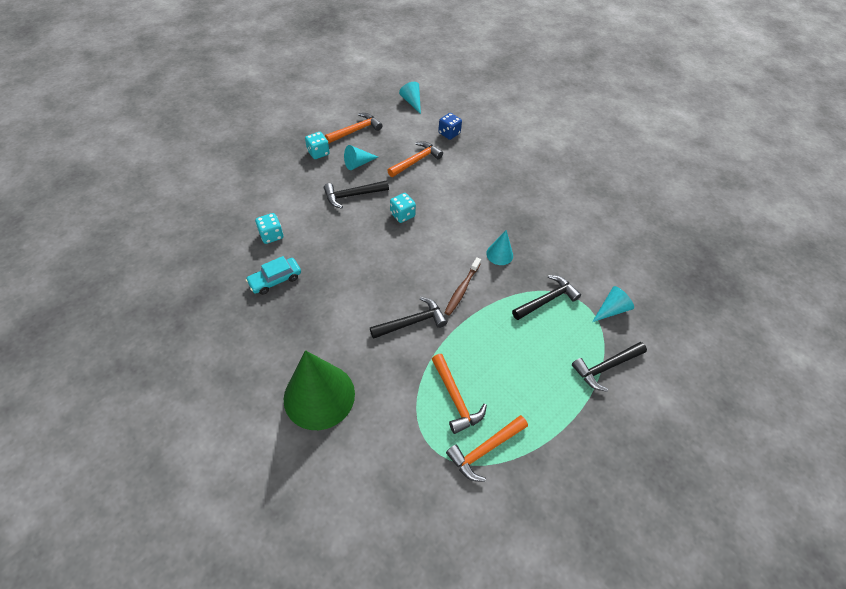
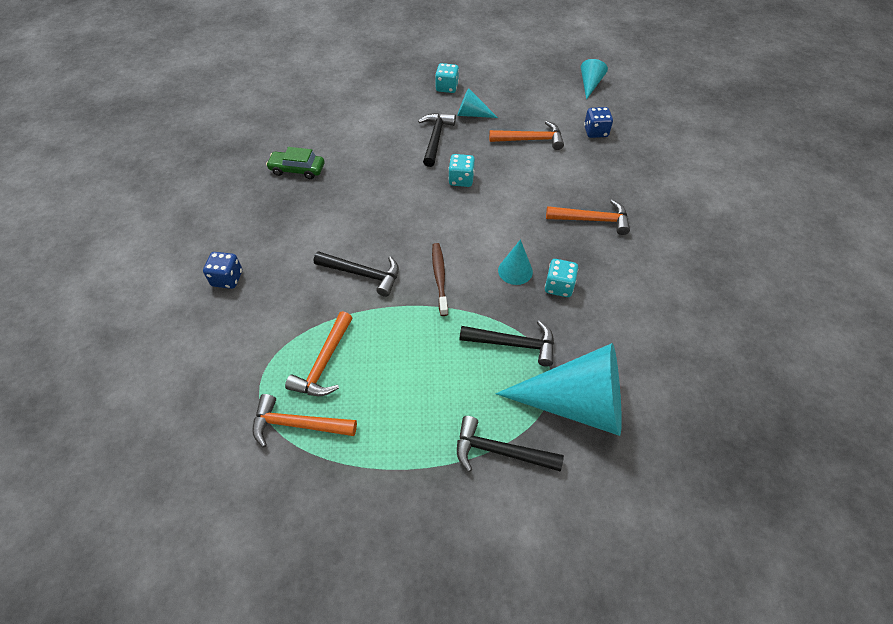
camera: 45 degrees right, 0 degrees up
(271, 235) = (333, 134): turquoise dice -> turquoise dice (559, 286)
(275, 280) = (297, 169): turquoise car -> green car
(319, 396) = (227, 279): green cone -> blue dice
(352, 195) = (435, 138): black hammer -> black hammer turned 75 degrees clockwise
(356, 130) = (503, 85): orange hammer -> orange hammer (592, 220)
(462, 289) = (439, 277): brown toothbrush -> brown toothbrush turned 105 degrees clockwise
(611, 309) = (575, 403): turquoise cone -> turquoise cone, size x2.14

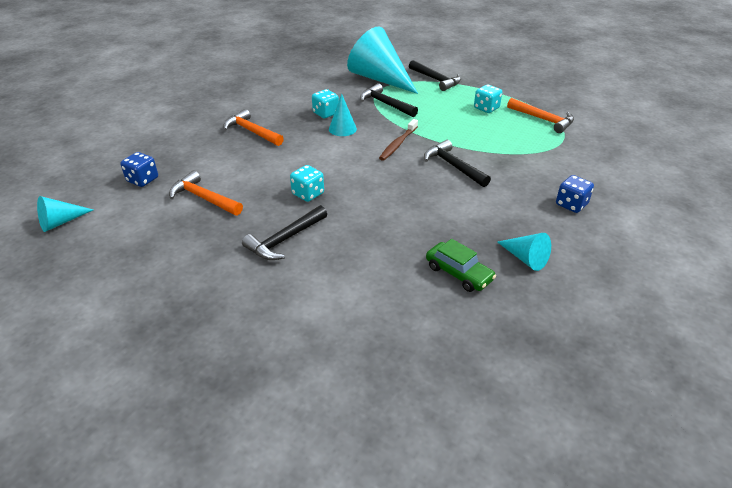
camera: 145 degrees left, 15 degrees down
(324, 363) = (512, 135): orange hammer -> none
(447, 87) = (195, 296): turquoise dice -> turquoise dice (486, 108)
(472, 114) = (216, 248): turquoise cone -> turquoise cone (525, 258)

